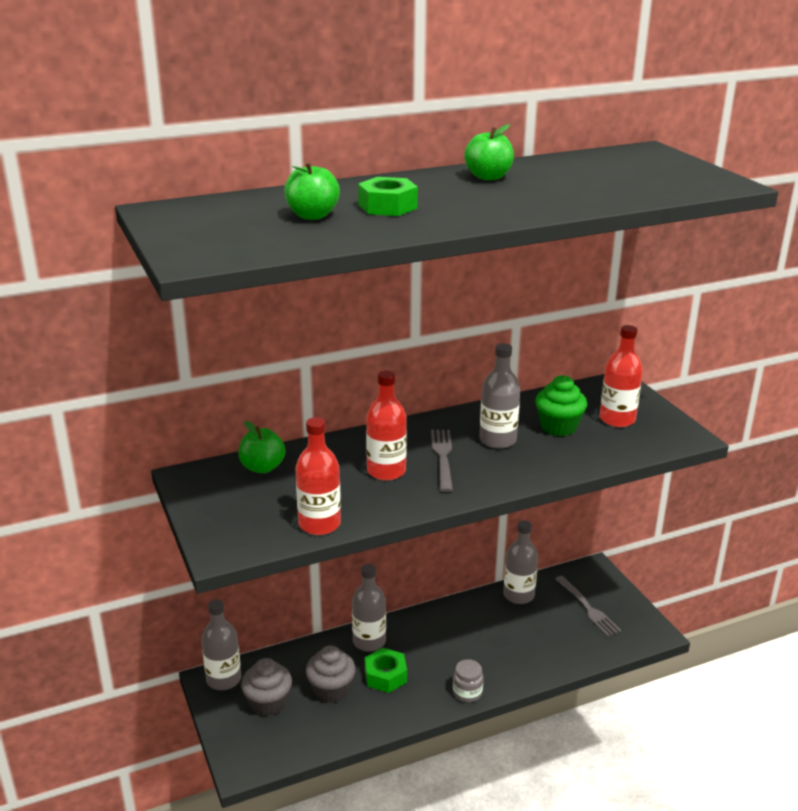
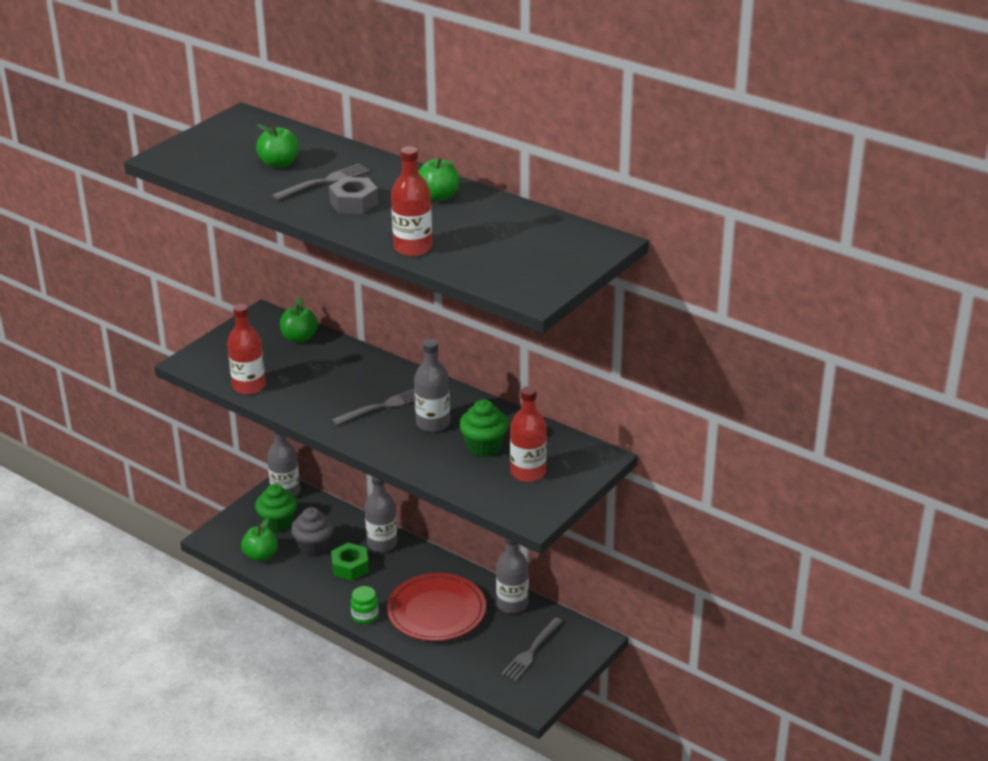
camera: 60 degrees right, 5 degrees up
(268, 703) = (278, 523): grey cupcake -> green cupcake
(310, 736) = (261, 555): none -> green apple
(386, 471) = (340, 389): red bottle -> red bottle (413, 248)
(387, 206) = (324, 182): green nut -> grey fork
(456, 205) = (354, 203): none -> grey nut
(467, 693) = (365, 616): grey jar -> green jar
(496, 643) = (436, 612): none -> red plate

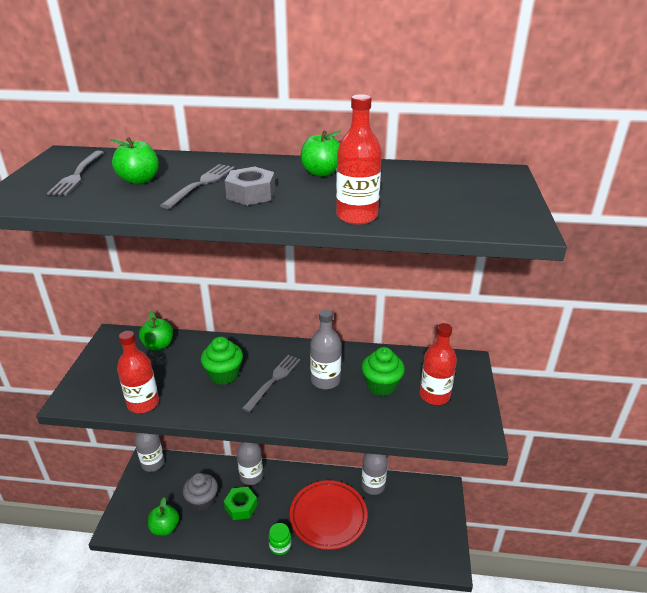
camera: 30 degrees left, 0 degrees up
(278, 523) = (162, 492): green cupcake -> green cupcake (224, 375)
(531, 651) = (415, 519): grey fork -> grey fork (77, 175)

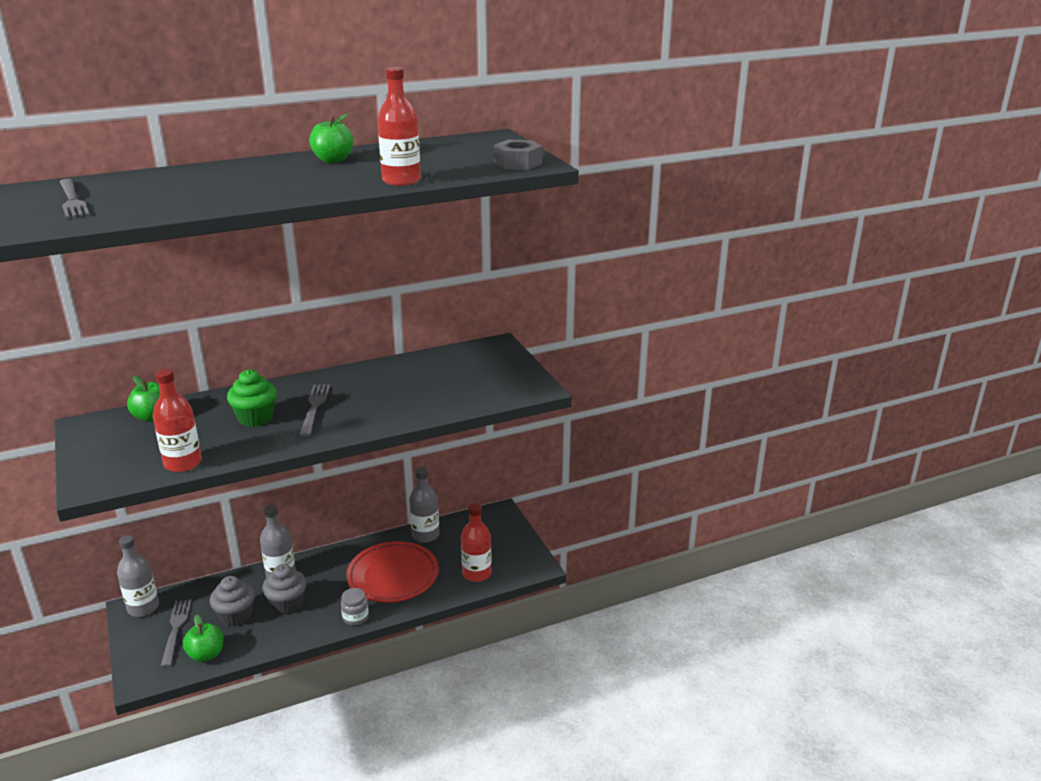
camera: 30 degrees left, 5 degrees down
(139, 180) = (152, 193): green apple -> none
(201, 184) = (224, 185): grey fork -> grey fork (176, 629)
(241, 506) = (287, 604): green nut -> grey cupcake
(251, 194) = (285, 183): grey nut -> grey nut (518, 163)
(280, 545) = (355, 617): green jar -> grey jar
(325, 380) = (369, 393): grey bottle -> none
(381, 385) = (428, 381): green cupcake -> none
(434, 395) = (482, 375): red bottle -> red bottle (476, 573)

